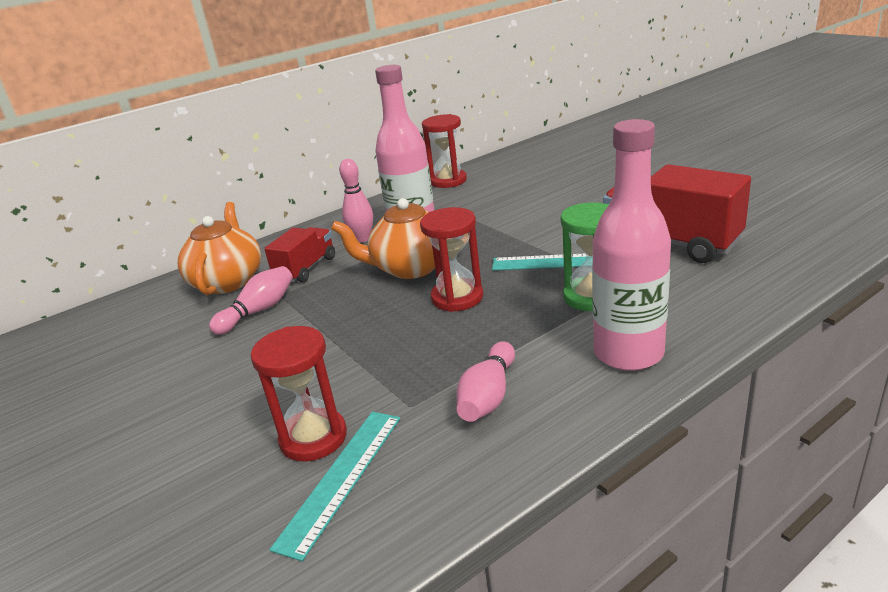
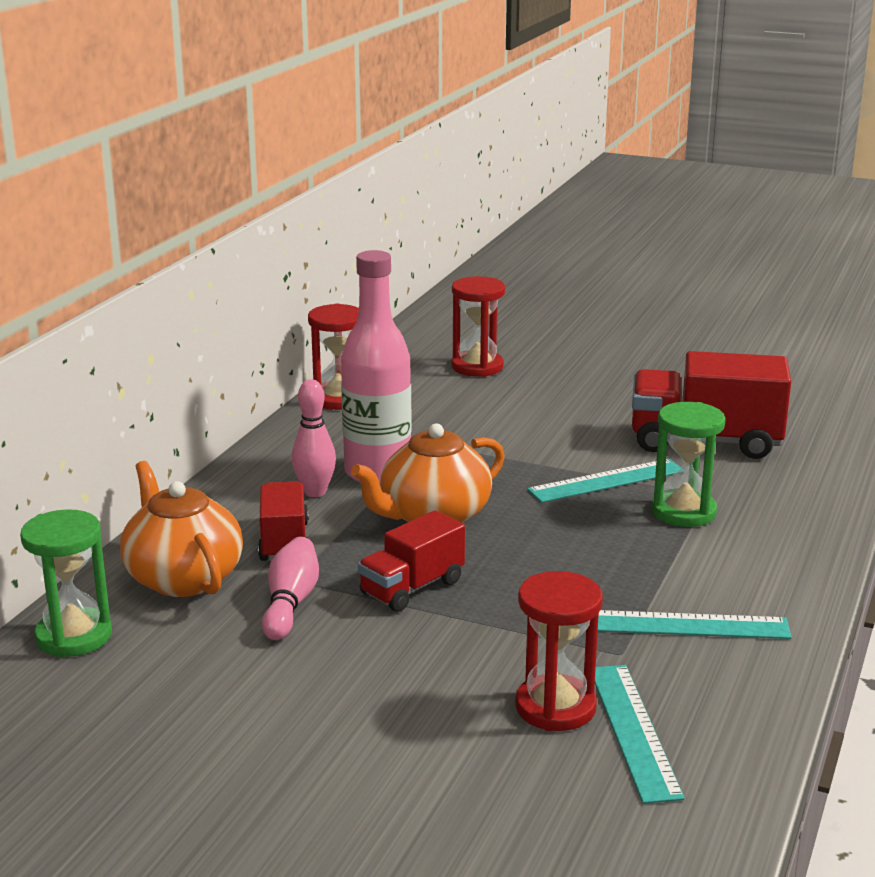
camera: 35 degrees left, 5 degrees down
(134, 306) = (74, 636): none -> green hourglass
(337, 316) = (412, 588): none -> red truck
(457, 298) = (536, 539): red hourglass -> red hourglass (477, 367)
(488, 396) = (689, 625): pink bowling pin -> turquoise ruler
(628, 353) = (777, 558): pink bottle -> none

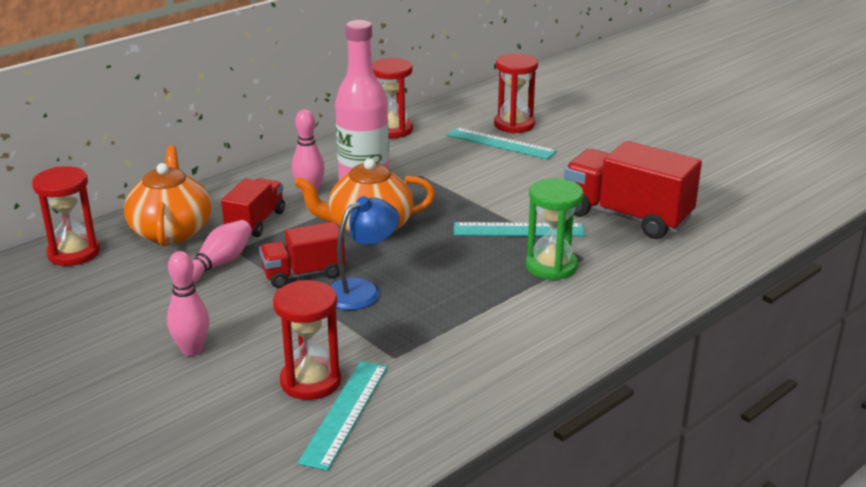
camera: 25 degrees right, 5 degrees up
(74, 636) = (74, 253): green hourglass -> red hourglass
(370, 712) = (192, 350): none -> pink bowling pin
(503, 589) = (362, 290): none -> blue lamp
(689, 625) = (464, 351): turquoise ruler -> turquoise ruler (500, 143)

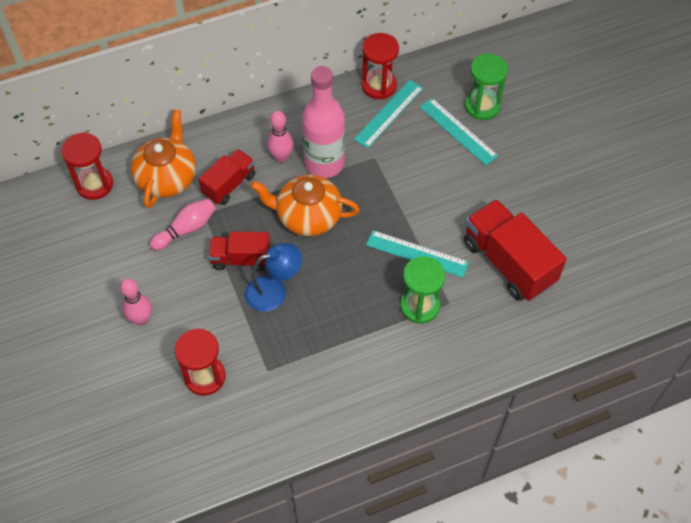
camera: 20 degrees right, 30 degrees up
(344, 413) = (215, 414): turquoise ruler -> turquoise ruler (389, 113)
(514, 125) = (482, 106): red hourglass -> green hourglass

